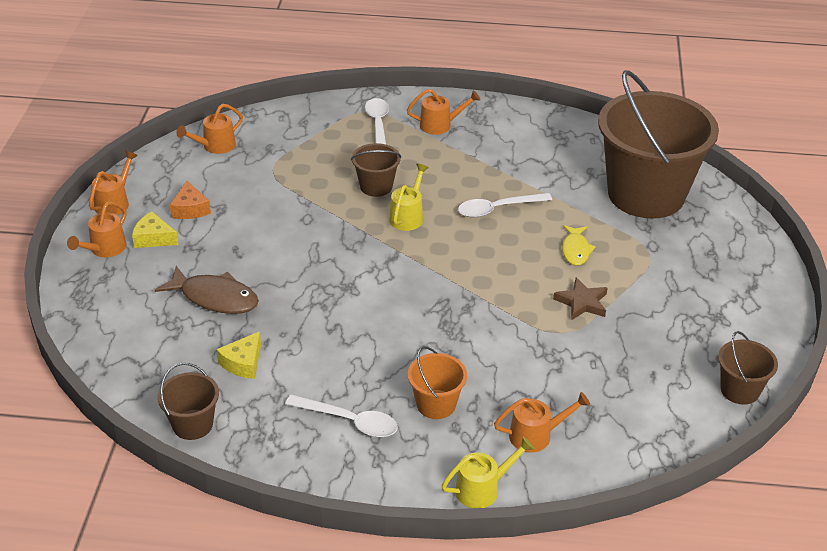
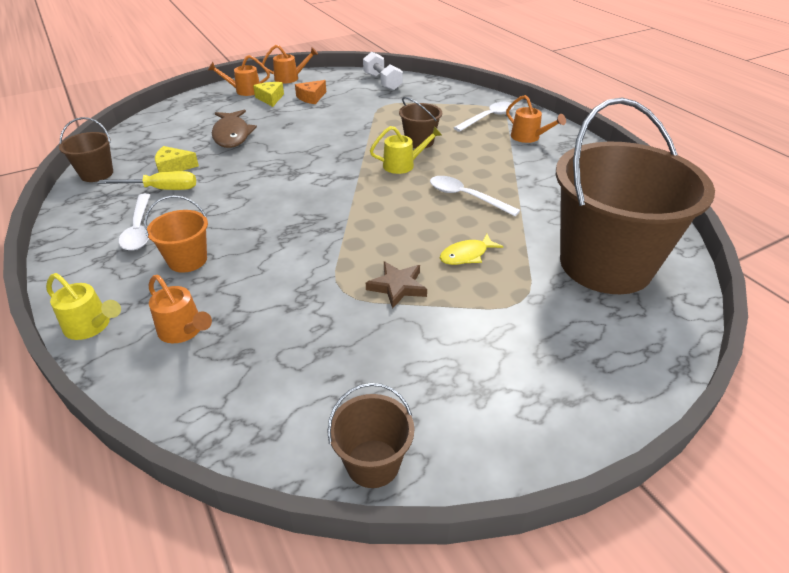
camera: 55 degrees right, 0 degrees up
(215, 146) = (382, 82): orange watering can -> white dumbbell
(284, 385) = (161, 189): none -> yellow screwdriver

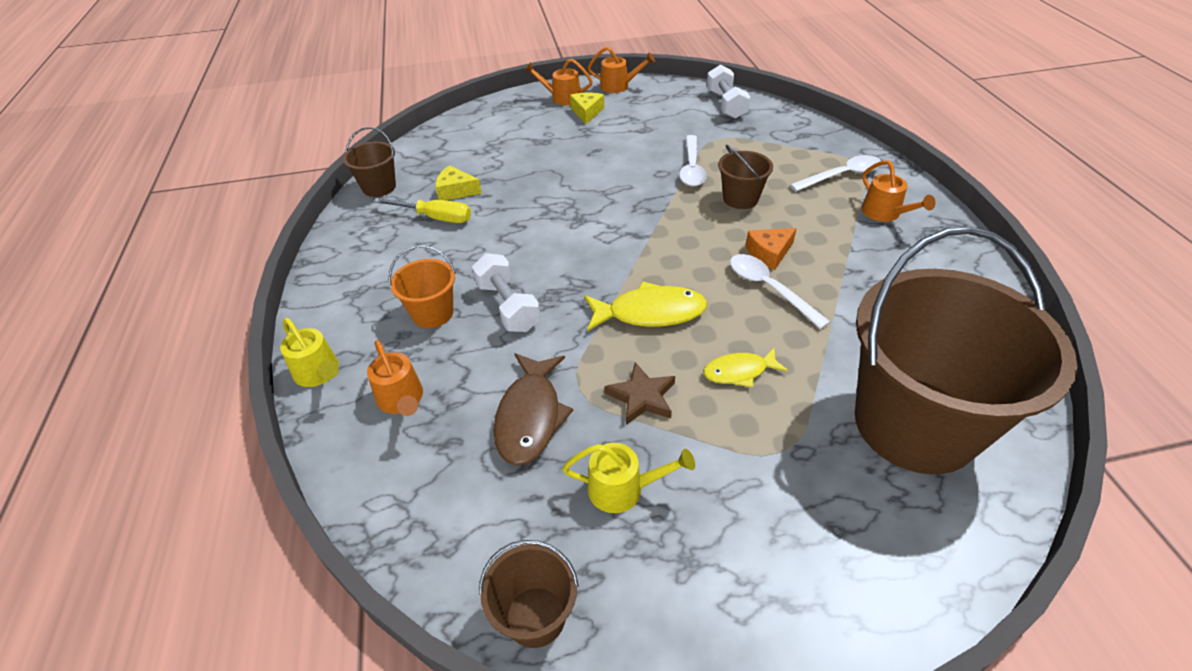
camera: 20 degrees right, 5 degrees up
(139, 229) = (398, 264): white spoon -> white spoon (691, 168)
(232, 135) = (529, 157): brown fish -> brown fish (530, 416)
(256, 243) = (508, 306): none -> white dumbbell
(311, 97) = (633, 117): orange cheese -> orange cheese (769, 253)
(380, 228) = (650, 313): none -> yellow fish
(403, 165) = (709, 229): yellow watering can -> yellow watering can (624, 489)

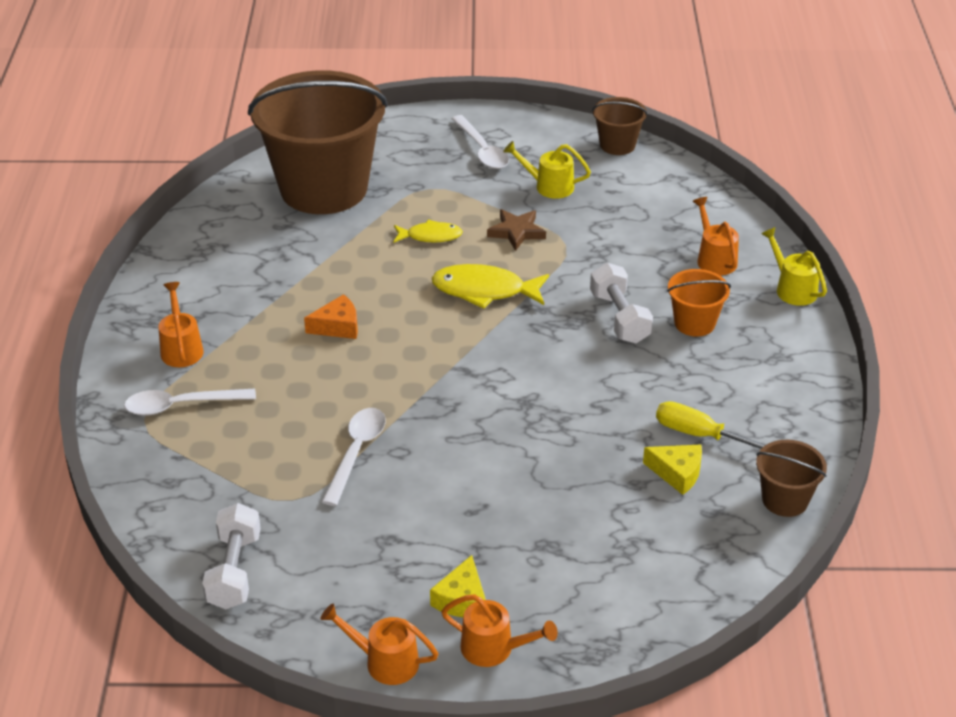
camera: 170 degrees left, 5 degrees down
(530, 416) = (608, 233): brown fish -> none
(740, 198) = (324, 396): brown bucket -> none
(769, 289) = (362, 293): white spoon -> white spoon (482, 150)

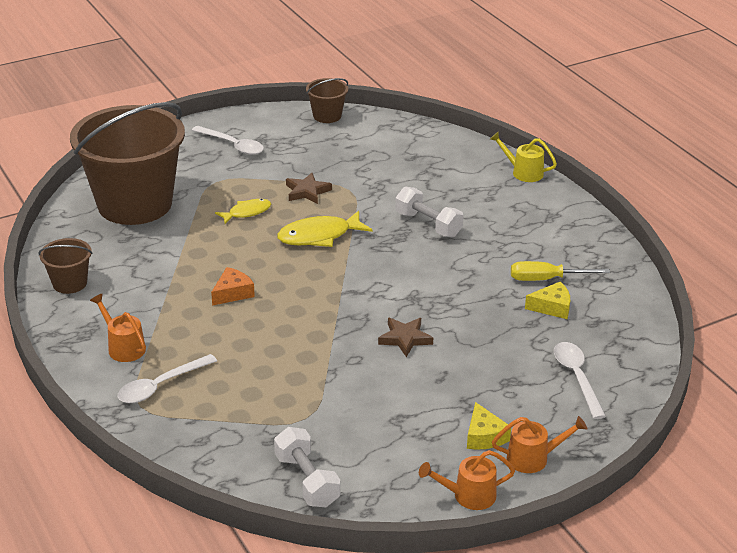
camera: 30 degrees left, 5 degrees down
(356, 453) = (324, 371): white spoon -> white spoon (577, 377)
(474, 448) = (405, 338): none -> brown star
(548, 186) = (303, 155): yellow watering can -> none
(694, 323) = (480, 212): orange bucket -> none
(714, 258) = (457, 169): orange watering can -> none
(785, 500) = (631, 299): brown bucket -> brown bucket (70, 283)

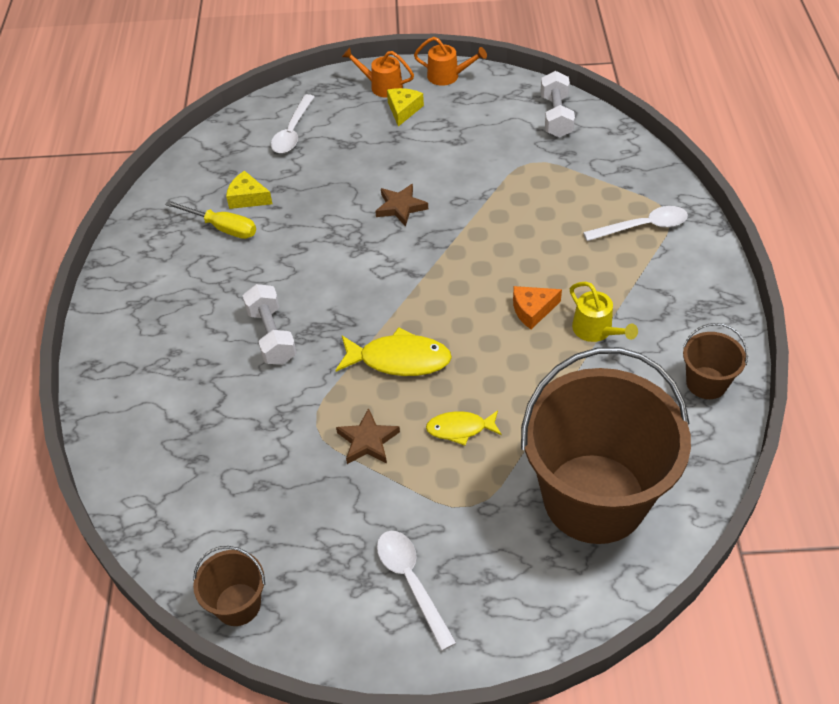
camera: 150 degrees left, 15 degrees up
(123, 347) = (667, 279): orange watering can -> none
(523, 172) = (98, 381): yellow watering can -> yellow watering can (596, 331)

